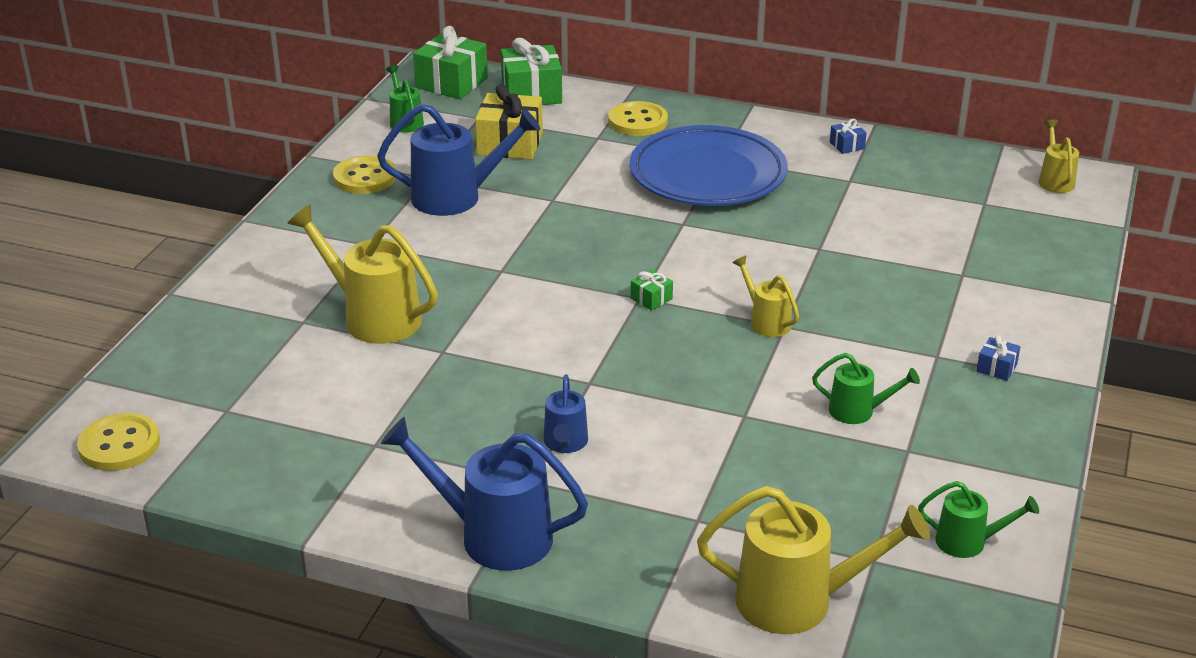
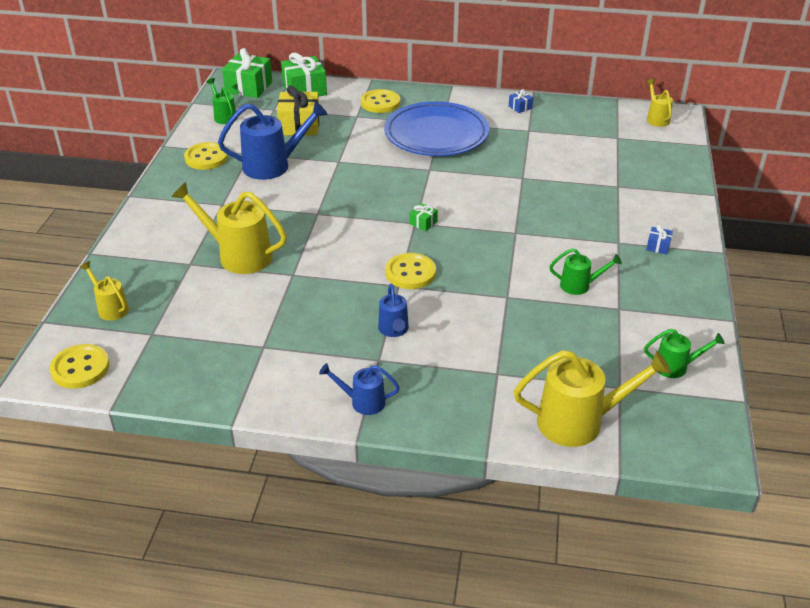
camera: 10 degrees left, 5 degrees up
(492, 535) = (362, 402): blue watering can -> blue watering can, size x0.54
(612, 367) = (410, 273): none -> yellow button
(766, 321) = (502, 230): yellow watering can -> yellow watering can (110, 308)

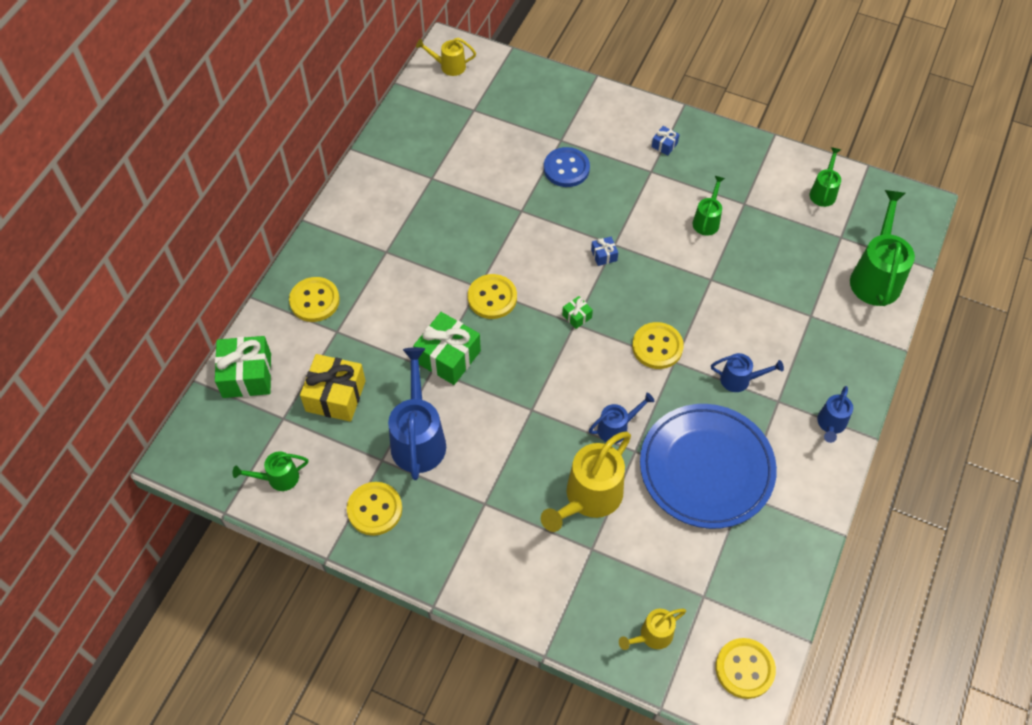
camera: 75 degrees left, 20 degrees up
(249, 87) = (211, 439): green gift -> green gift (448, 357)
(314, 261) = (617, 427): none -> blue watering can
(421, 177) = (492, 298): none -> yellow button
(436, 134) = (409, 263): blue plate -> blue plate (706, 468)
(520, 107) = (380, 171): blue gift -> blue gift (604, 255)
(580, 422) = (876, 276): yellow watering can -> green watering can
(586, 194) = (566, 168): none -> blue button

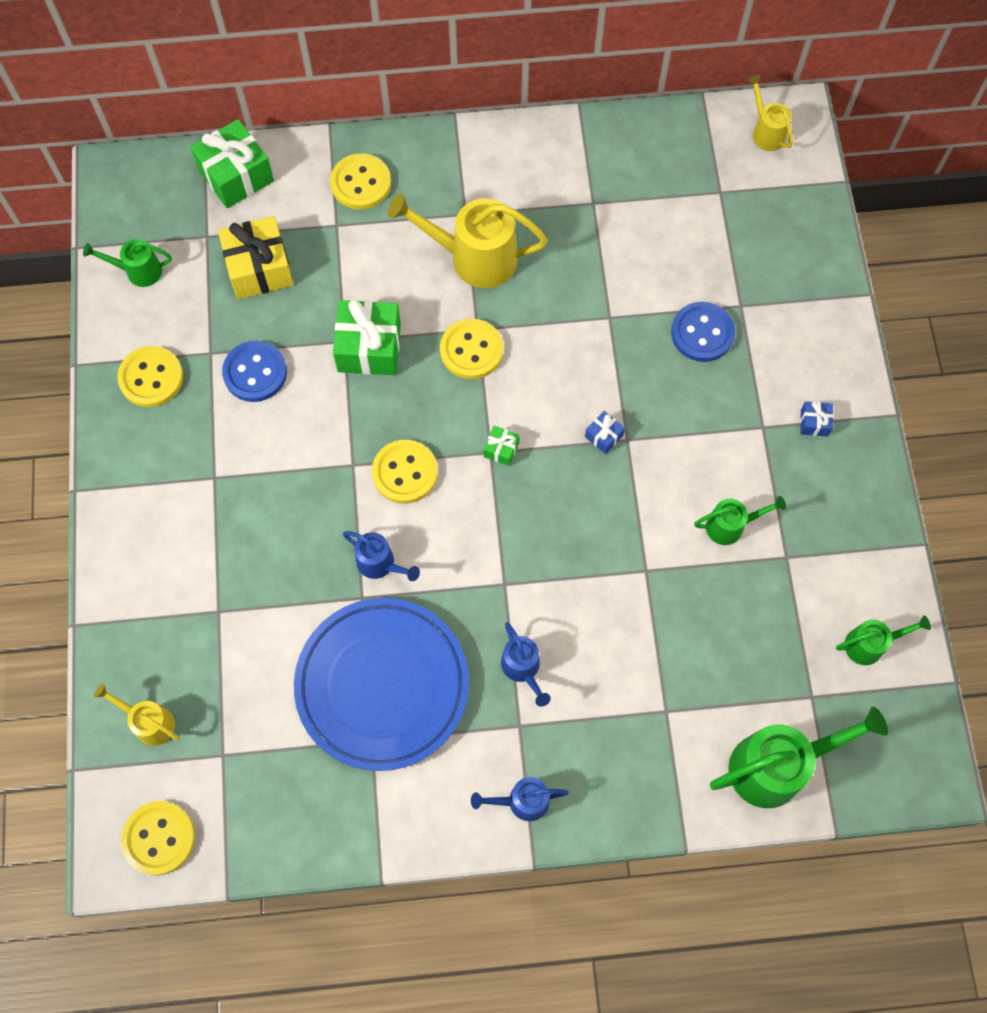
camera: 60 degrees right, 10 degrees up
(278, 478) = (138, 271): green watering can -> green watering can turned 45 degrees counterclockwise
(418, 437) = (255, 372): blue watering can -> blue button
(588, 498) = (276, 578): yellow watering can -> yellow watering can (473, 258)
(657, 347) = (513, 555): yellow button -> yellow button (405, 472)

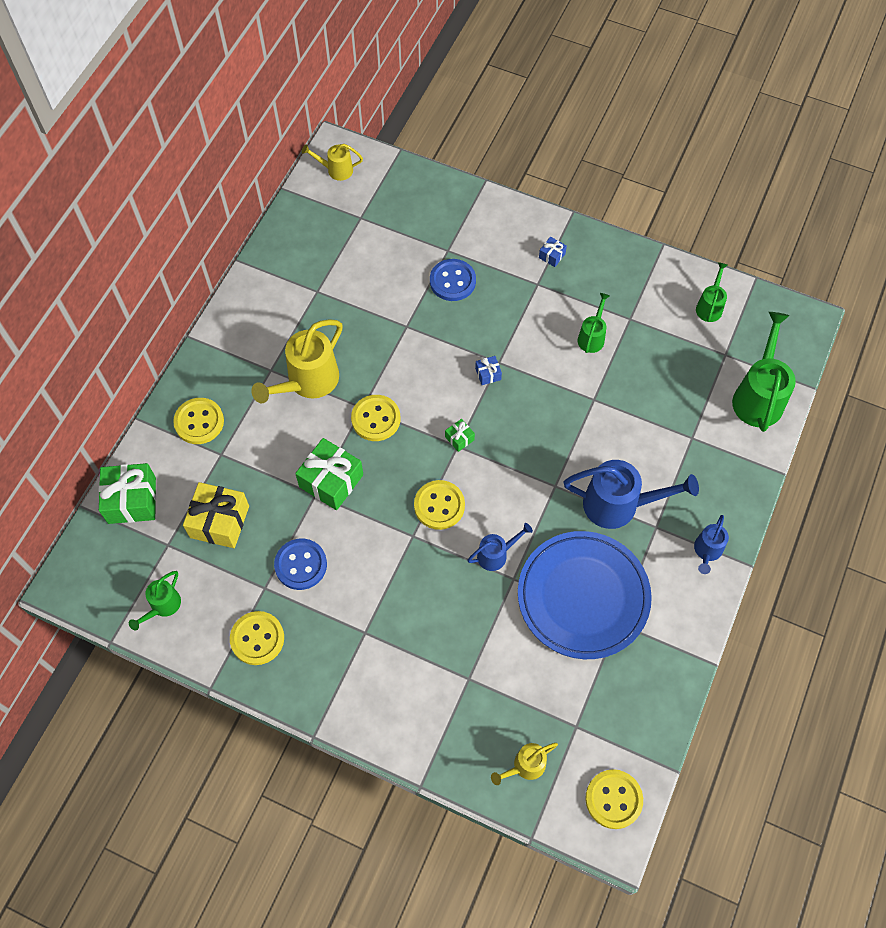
camera: 60 degrees left, 5 degrees down
(523, 669) = (619, 505): blue watering can -> blue watering can, size x1.85

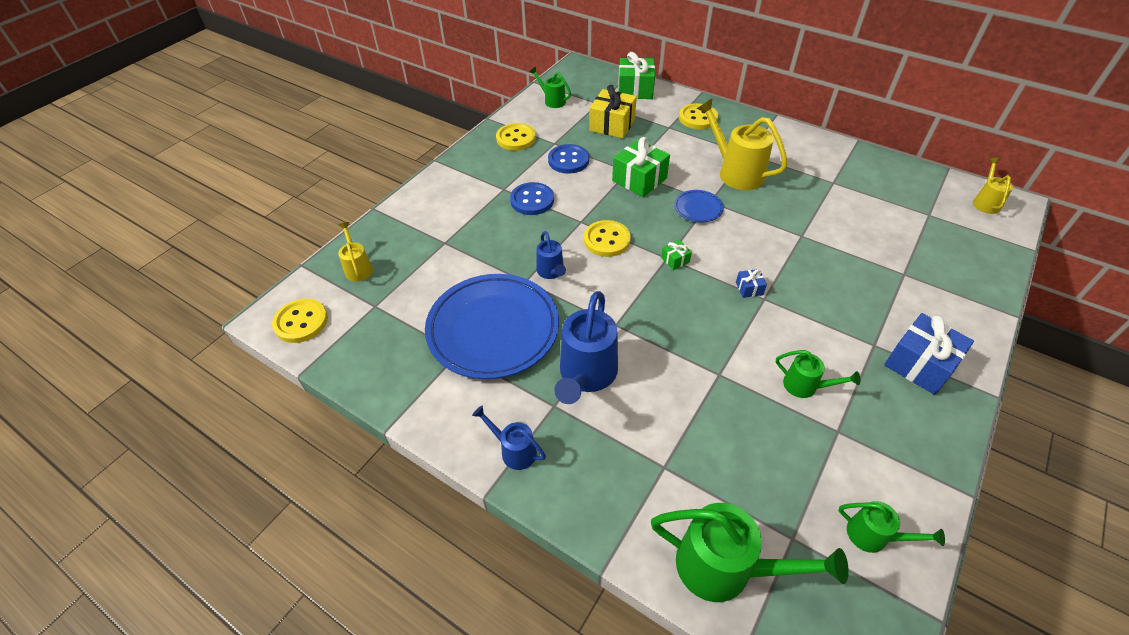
camera: 100 degrees right, 15 degrees down
(376, 419) = (698, 208): yellow button -> blue plate
(452, 281) = (863, 273): blue button -> blue button (532, 200)
(552, 256) = (919, 364): blue gift -> blue gift, size x2.16

